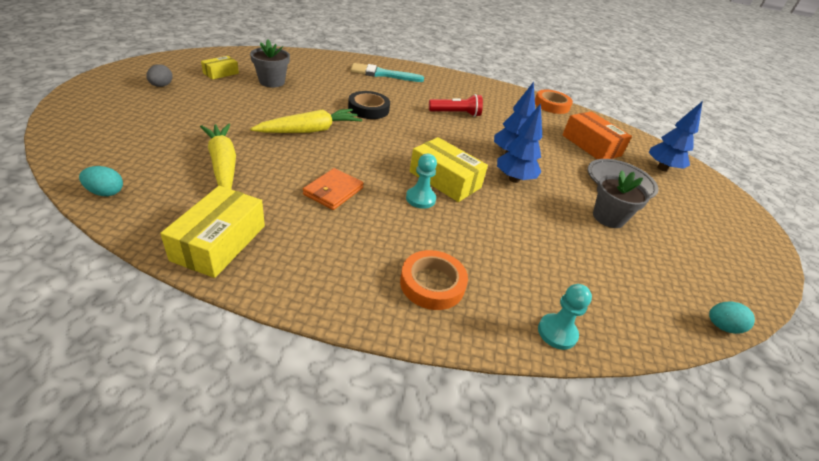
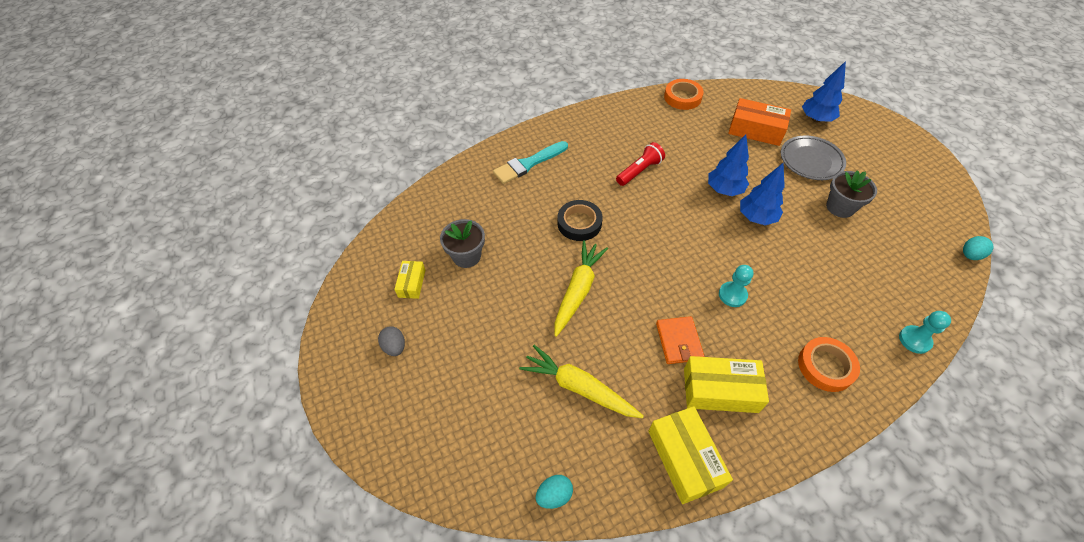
camera: 30 degrees left, 15 degrees up
(445, 180) = (722, 259): yellow box -> yellow box (720, 390)

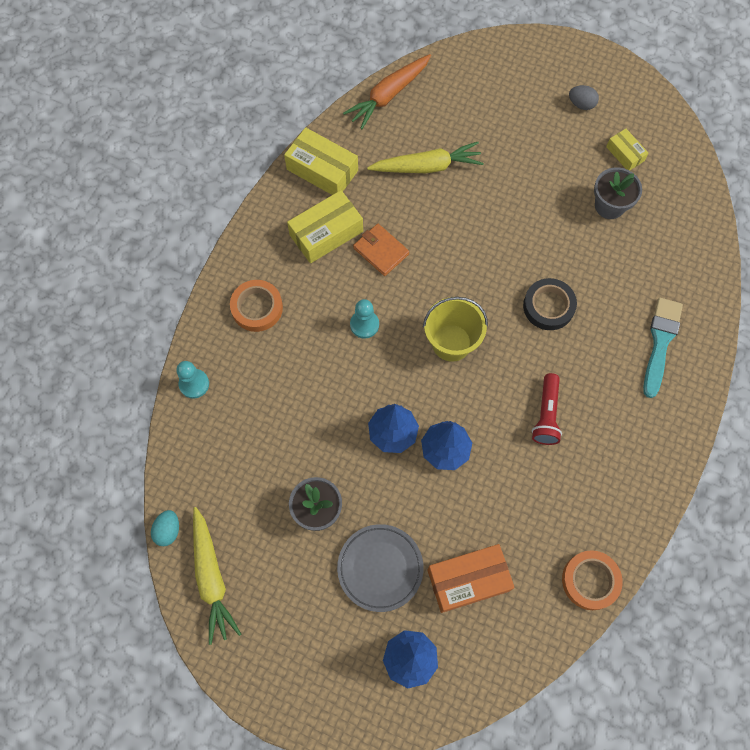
camera: 140 degrees right, 15 degrees up
(554, 495) = (388, 95): turquoise egg -> orange carrot
(578, 290) = (492, 239): yellow carrot -> yellow carrot (211, 577)
(671, 243) = (451, 342): none -> yellow bucket

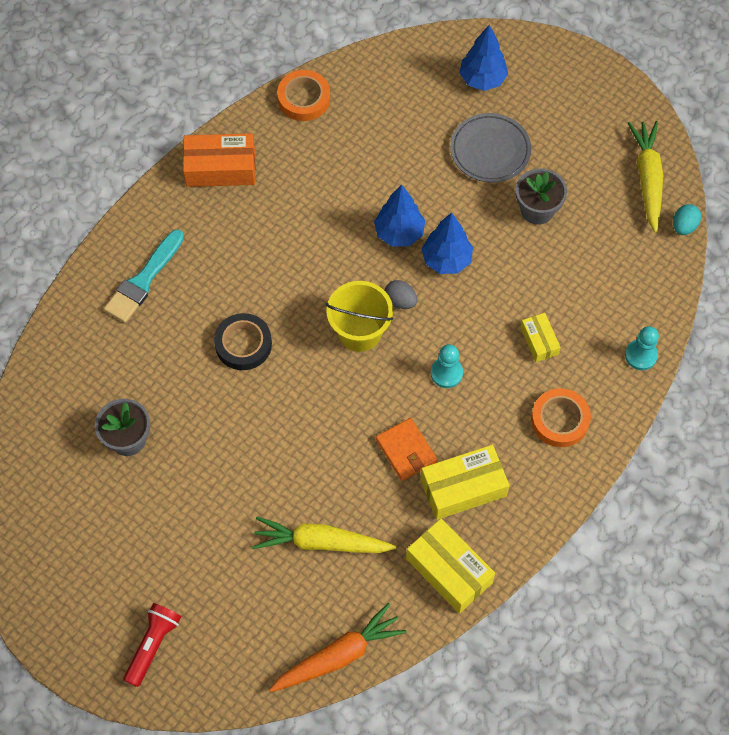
camera: 165 degrees left, 5 degrees down
(468, 580) = (412, 123): orange box -> orange box (220, 168)
(546, 414) = (288, 241): red flashlight -> red flashlight (153, 645)
(581, 104) = (102, 579): grey egg -> grey egg (400, 301)
(625, 154) = (80, 498): yellow box -> yellow box (539, 341)

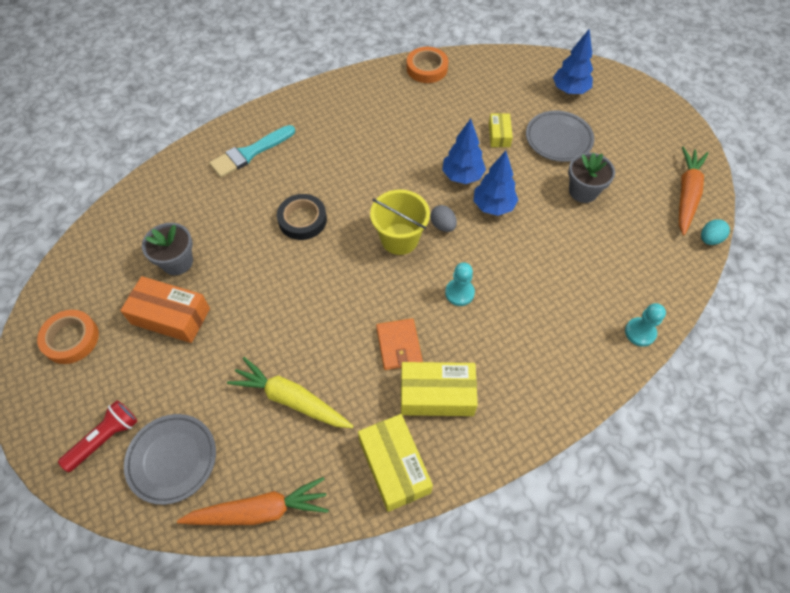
camera: 20 degrees right, 5 degrees down
(220, 168) = (344, 95): orange box -> orange box (171, 316)
(231, 640) = (172, 459): none -> grey plate
(539, 341) = (550, 292): yellow box -> yellow box (499, 135)
(560, 420) = (547, 364): orange tape -> orange tape (71, 339)
(647, 179) = (686, 194): yellow carrot -> orange carrot

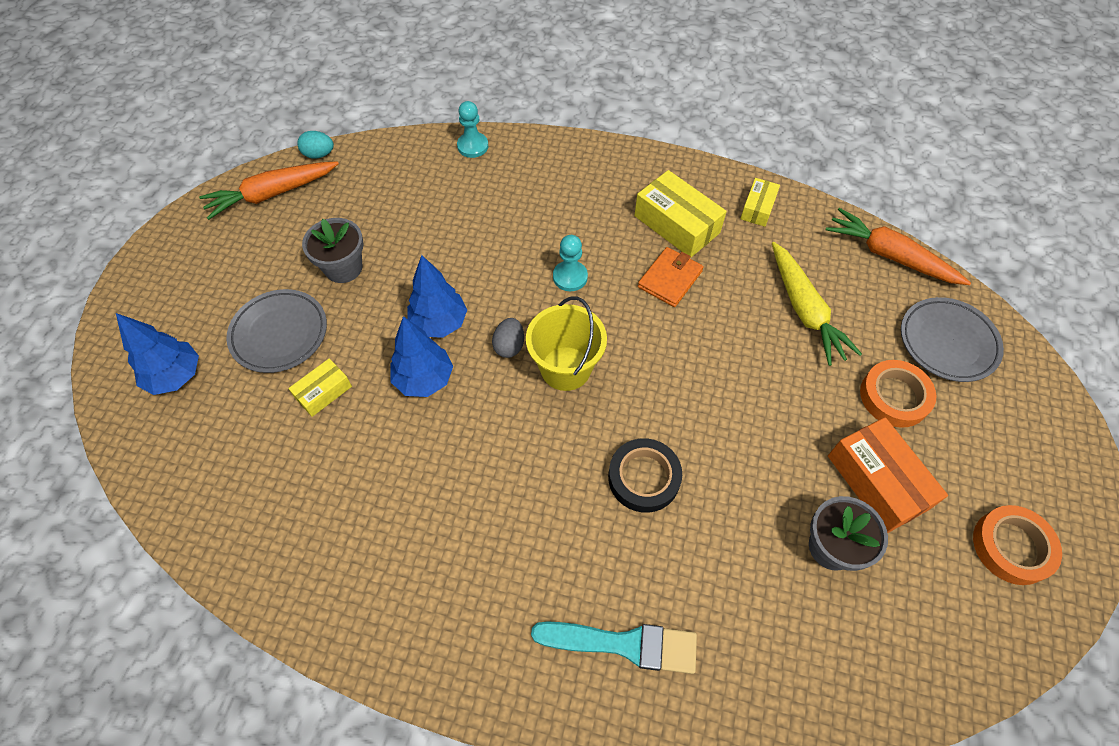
camera: 135 degrees left, 0 degrees up
(105, 439) = (1008, 406): red flashlight -> none
(394, 466) = (757, 208): yellow box -> yellow box, size x0.57
(427, 68) = (259, 571): orange tape -> orange tape (894, 396)

